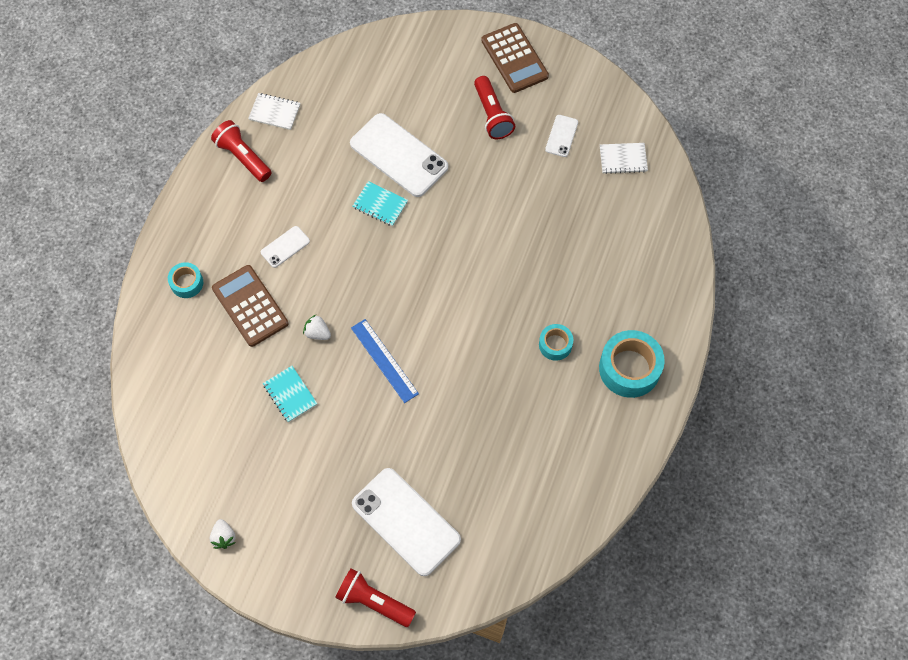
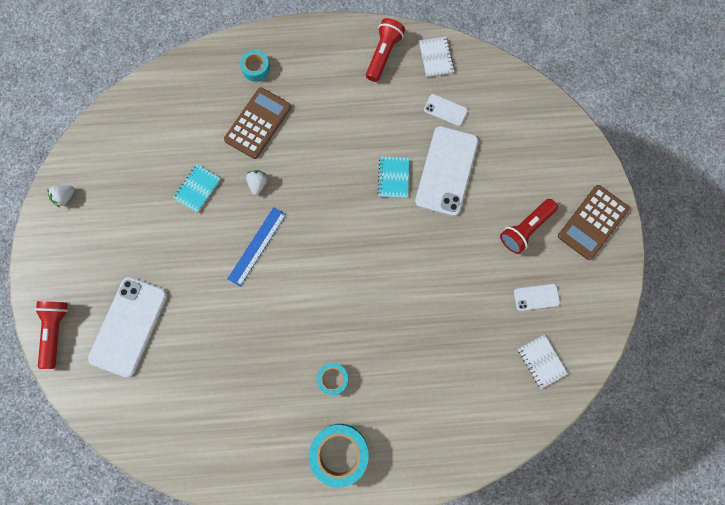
camera: 65 degrees right, 10 degrees up
(285, 247) = (320, 124): white phone -> white phone (445, 110)

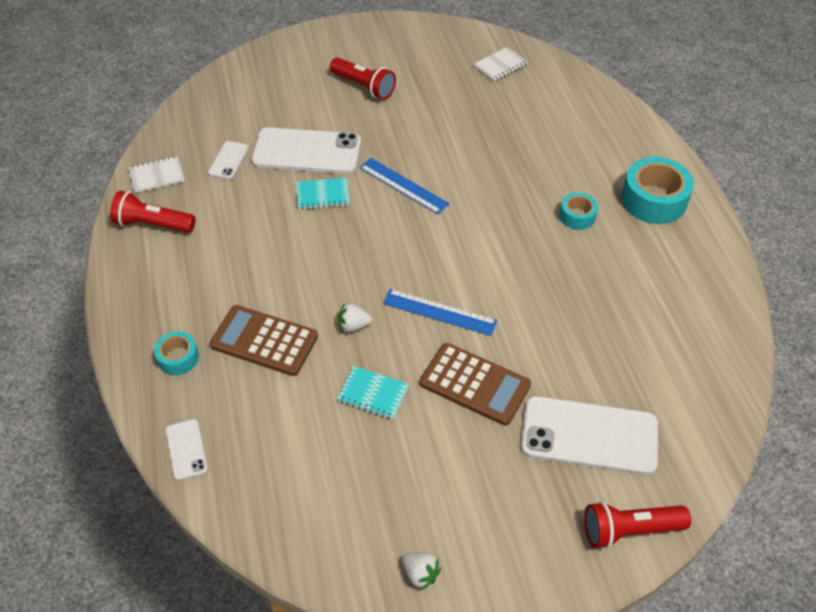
camera: 100 degrees left, 25 degrees down
(393, 242) = (403, 185): none -> blue ruler
(536, 297) = (436, 74): white phone -> white phone (186, 449)
(592, 222) = (347, 43): brown calculator -> brown calculator (474, 384)

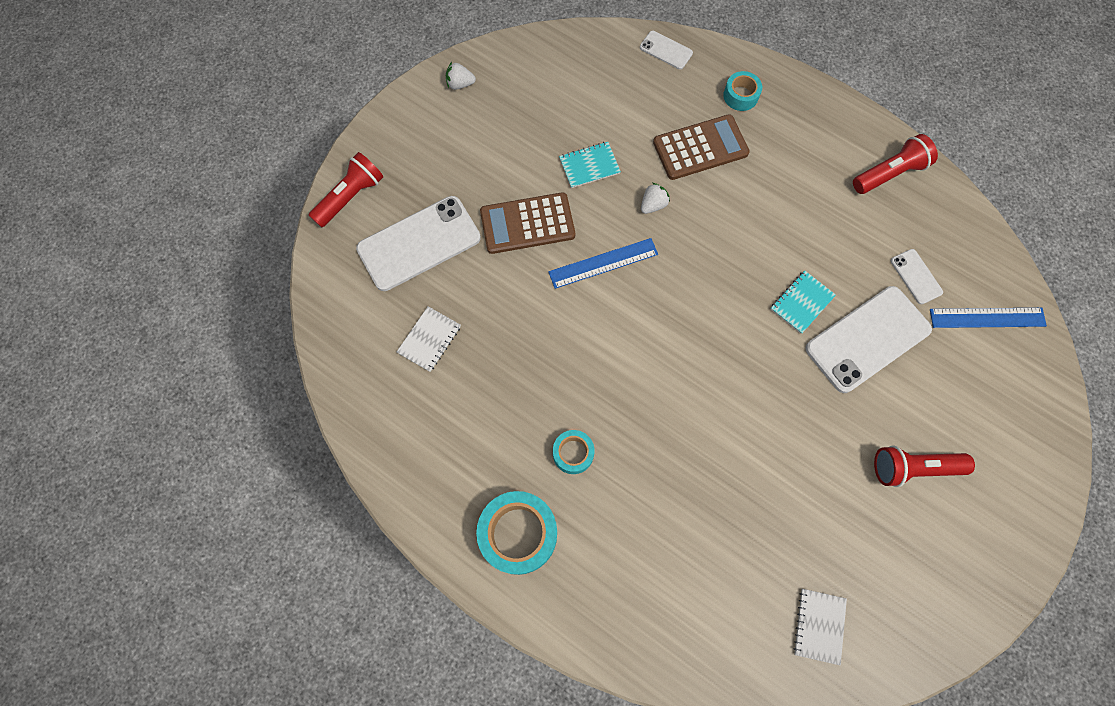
camera: 140 degrees right, 20 degrees up
(157, 176) = (947, 216): white notebook -> white notebook (429, 340)
(403, 185) = (749, 367): blue ruler -> blue ruler (987, 317)

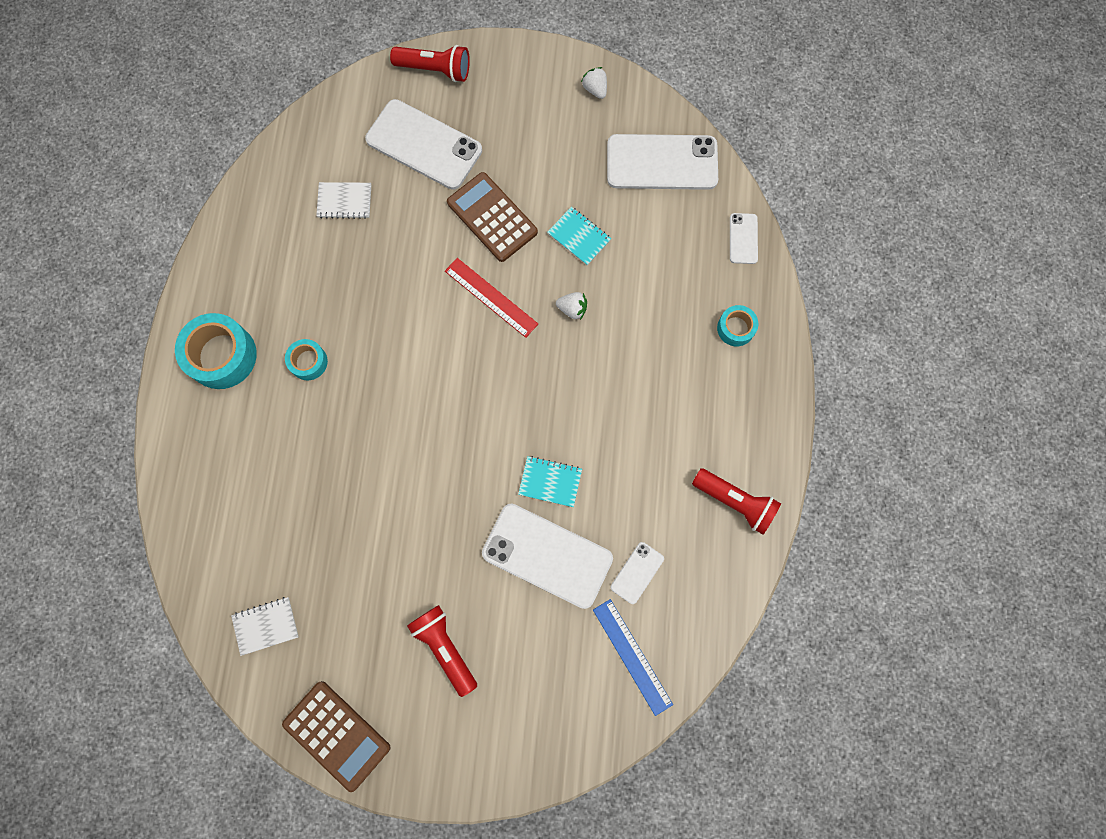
camera: 60 degrees right, 5 degrees up
(561, 71) = (662, 162): none -> white phone
(603, 263) = (491, 297): blue ruler -> red ruler
(700, 148) = (656, 320): brown calculator -> brown calculator (336, 735)

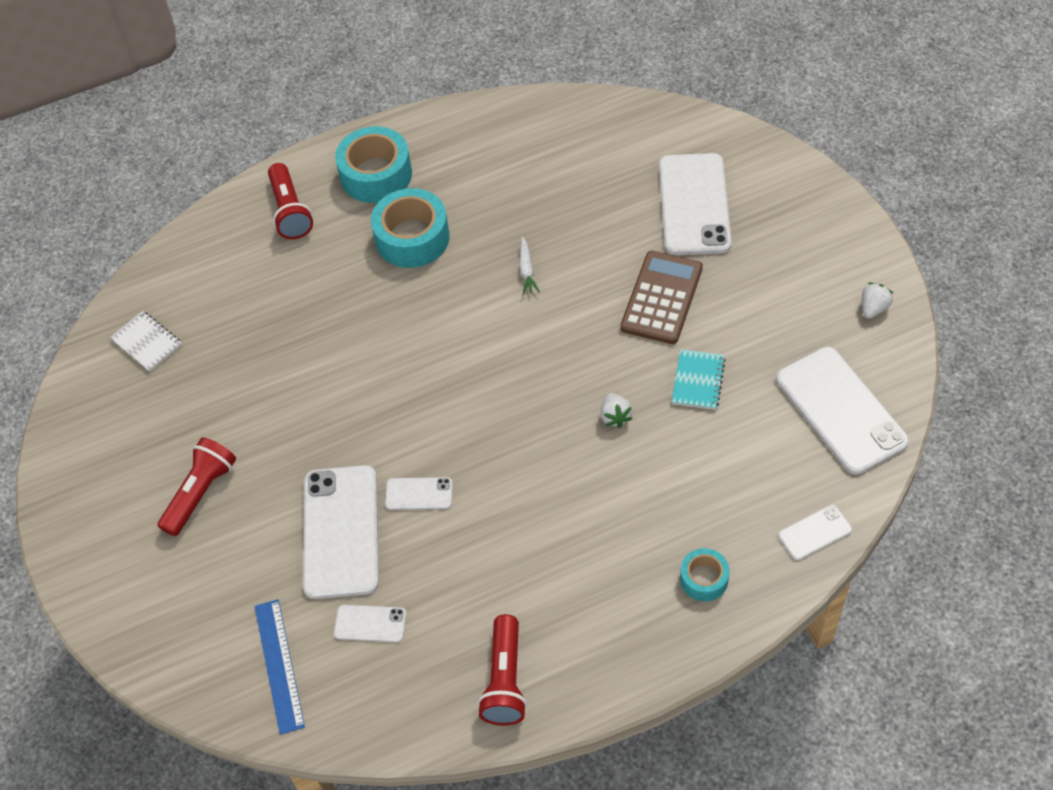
camera: 65 degrees right, 20 degrees down
(308, 362) = (412, 238): turquoise tape -> turquoise tape, size x1.82
(336, 735) = (74, 451): brown calculator -> none
(344, 201) = (588, 178): white notebook -> none
(401, 295) = (526, 270): none -> white carrot
(435, 70) = (780, 171): red flashlight -> red flashlight (290, 211)
(491, 297) = (577, 342): red ruler -> none
(550, 482) = (419, 494): turquoise notebook -> white phone
(632, 656) = (279, 665): blue ruler -> blue ruler turned 45 degrees counterclockwise

